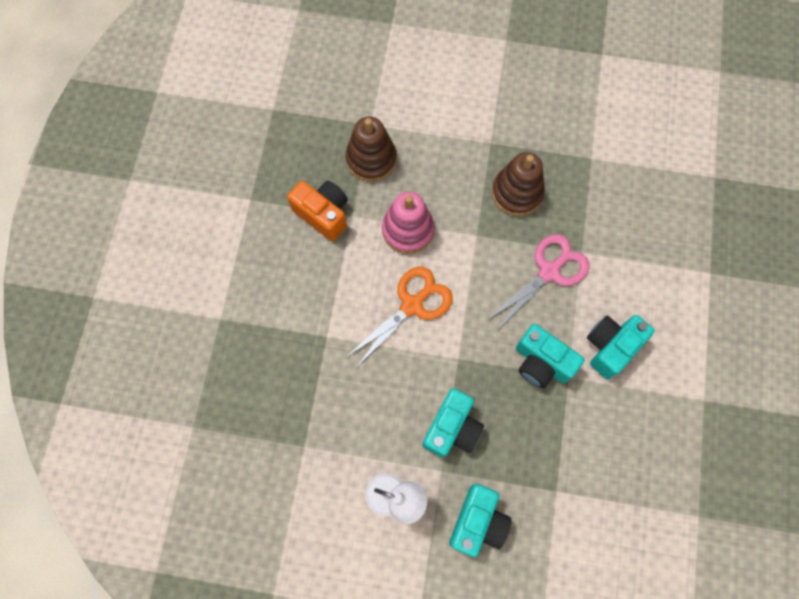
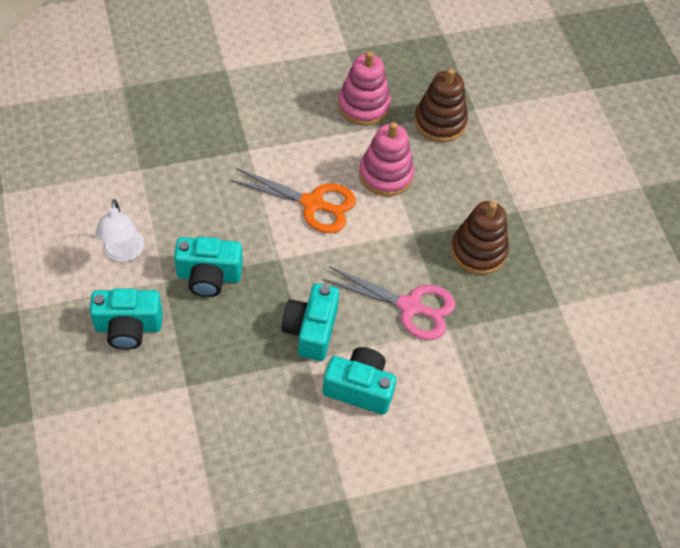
camera: 60 degrees right, 15 degrees down
(323, 214) = (363, 105): orange camera -> pink stacking toy

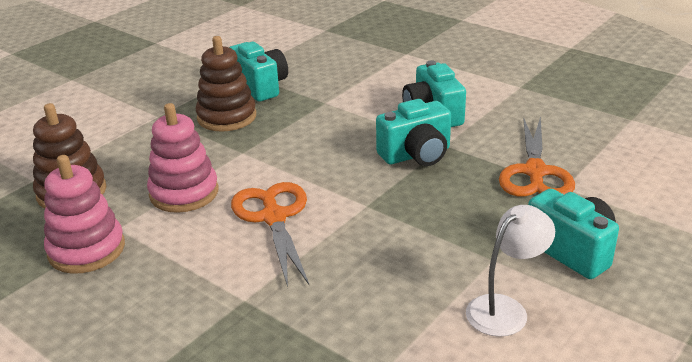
camera: 120 degrees left, 25 degrees down
(209, 276) = (445, 234): turquoise camera -> turquoise camera (260, 87)
(219, 384) = (535, 172): none -> orange scissors
(410, 306) = (326, 123): pink scissors -> none

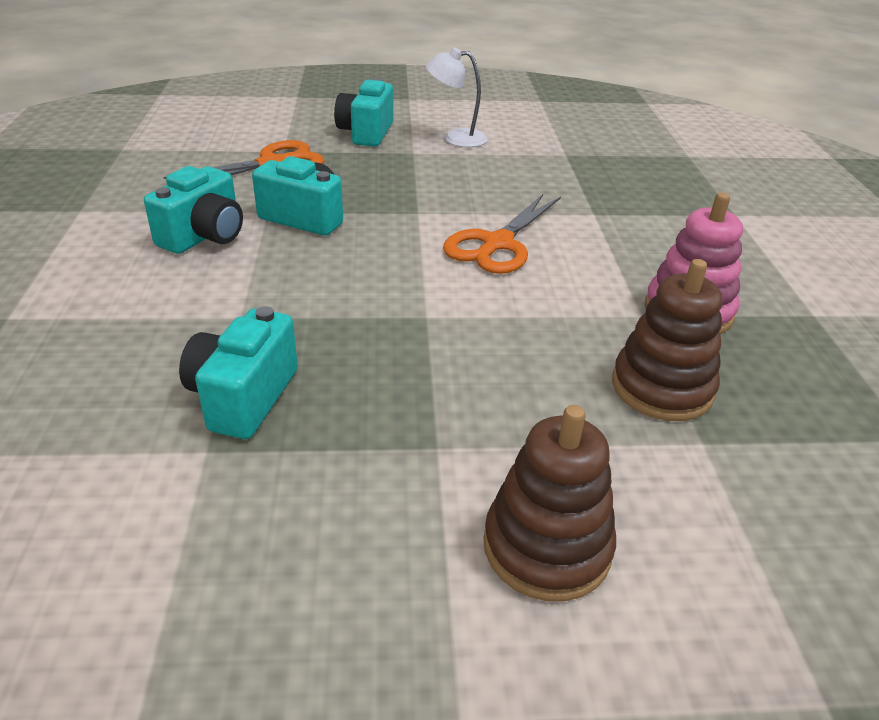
camera: 135 degrees left, 5 degrees up
(184, 193) = (542, 309): pink stacking toy -> none
(227, 117) = (365, 375): brown stacking toy -> brown stacking toy (546, 547)

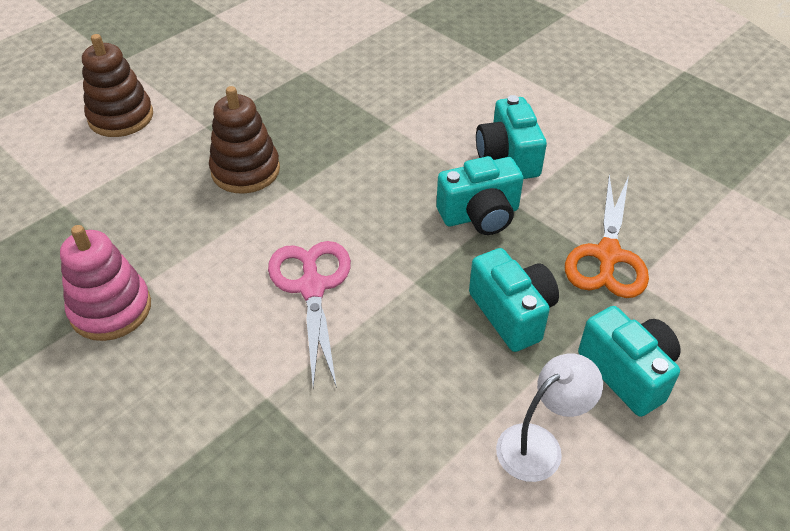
camera: 140 degrees right, 10 degrees up
(243, 397) = (322, 95): turquoise camera -> turquoise camera (512, 313)
(497, 244) = (312, 287): orange scissors -> pink scissors
(662, 388) = (103, 227): brown stacking toy -> brown stacking toy (245, 170)

